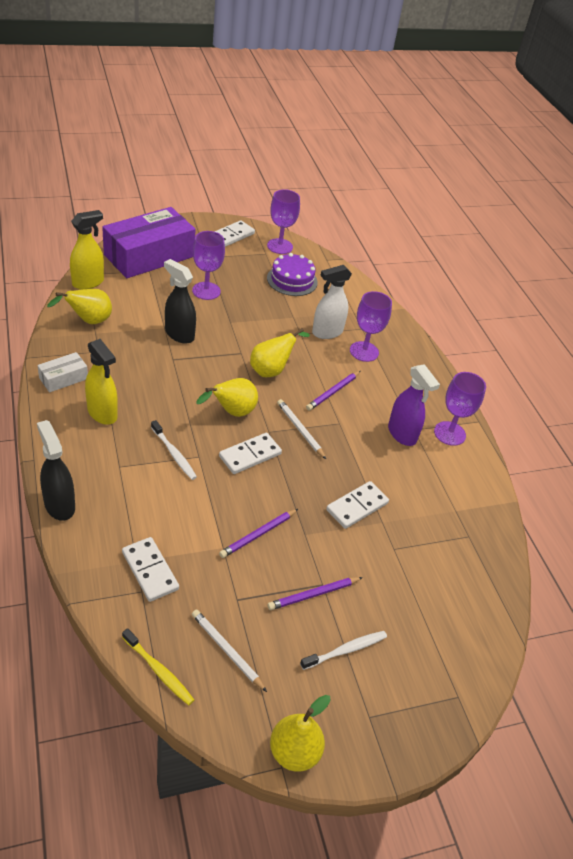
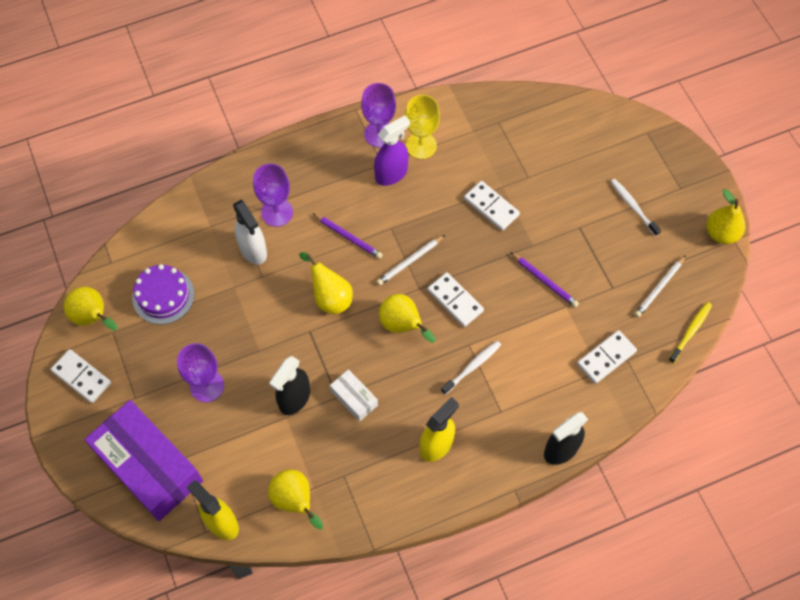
camera: 90 degrees left, 20 degrees up
(63, 378) = (396, 498): white box -> white box (354, 398)
(280, 246) = (93, 318): purple goblet -> yellow pear
(313, 594) = (591, 233): purple pencil -> none
(436, 463) = (421, 145): none -> yellow goblet

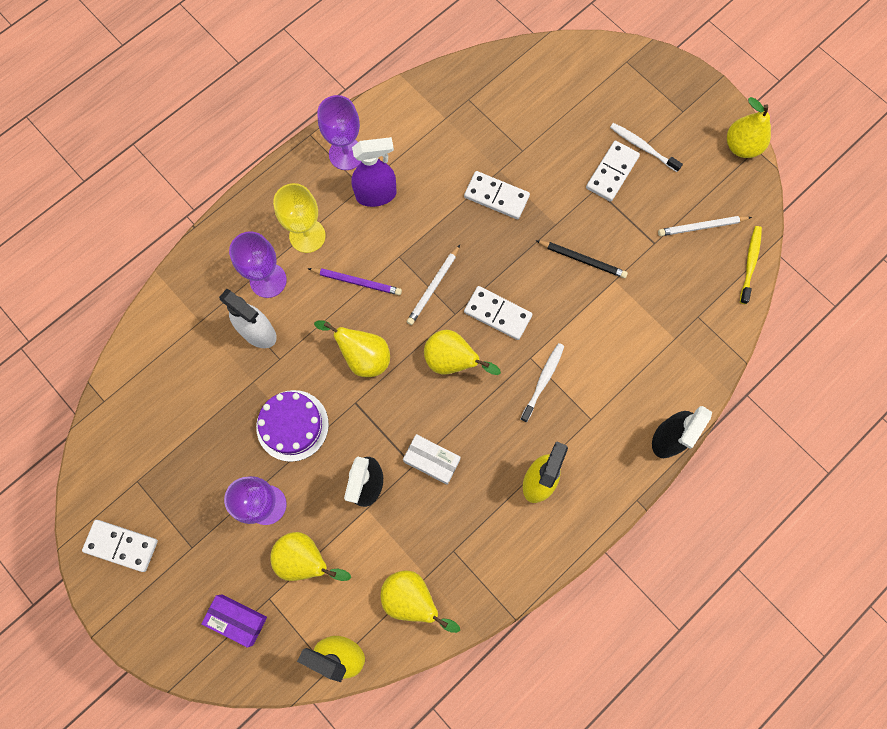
camera: 20 degrees left, 10 degrees up
(93, 318) = (108, 472): yellow pear -> yellow pear (306, 559)
(149, 466) = (237, 619): purple box -> purple box, size x0.44
(163, 296) = (178, 419): purple cake -> purple cake (292, 425)
(391, 174) = (376, 195): purple spray bottle -> purple spray bottle turned 45 degrees clockwise
(421, 145) = (396, 152): yellow goblet -> yellow goblet (307, 236)
(544, 281) = (582, 260): purple pencil -> black pencil
(606, 358) = (676, 322): white domino -> white domino (612, 172)
(659, 288) = (701, 227): white pencil -> white pencil turned 60 degrees clockwise

